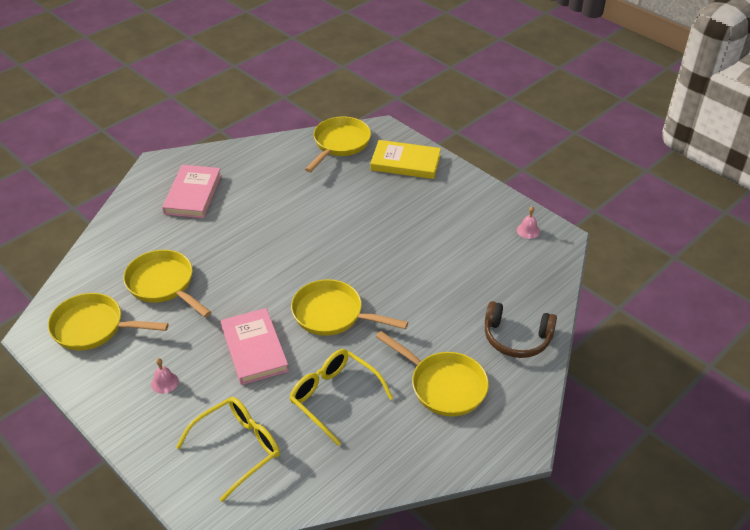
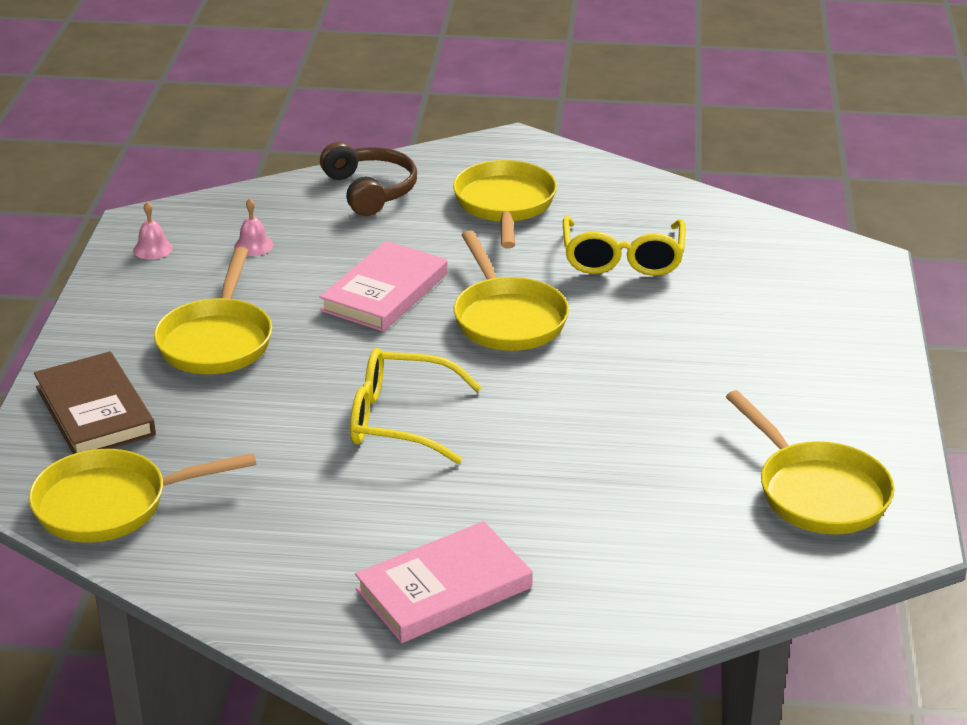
camera: 130 degrees left, 10 degrees down
(163, 284) = (661, 484): yellow pan -> yellow pan (217, 341)
(164, 382) = (789, 378): pink bell -> pink bell (253, 245)
(238, 448) = (775, 282): yellow glasses -> yellow glasses (399, 420)
(254, 349) = (644, 344): pink book -> pink book (385, 292)
(405, 163) = (95, 411): yellow book -> brown book

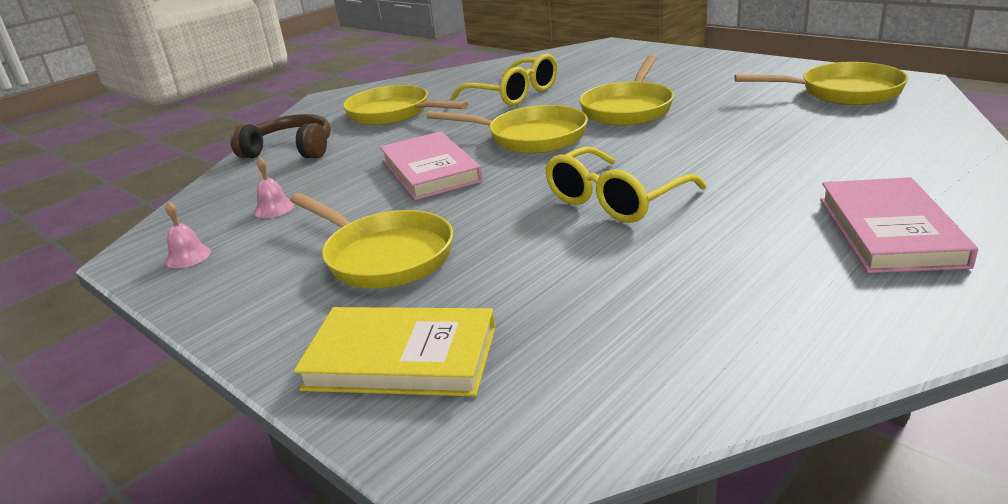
camera: 50 degrees left, 5 degrees down
(95, 411) = (401, 358): brown book -> yellow book
(110, 504) = (594, 392): yellow pan -> yellow pan (628, 109)

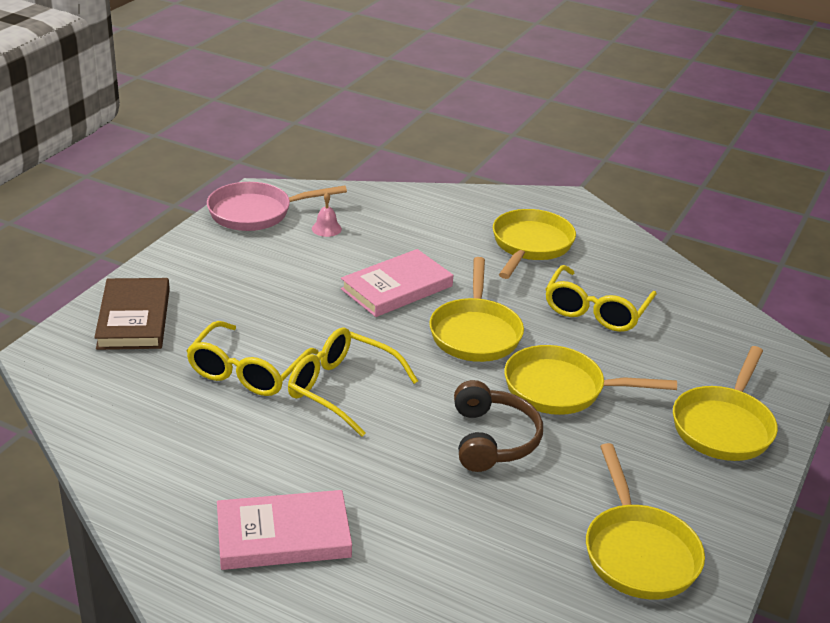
camera: 70 degrees right, 5 degrees up
(188, 256) = (256, 213): pink bell -> pink pan
(291, 150) = (437, 210): brown headphones -> brown headphones (492, 439)
(384, 256) = (252, 291): yellow pan -> yellow pan (723, 426)
(401, 358) = (134, 318): yellow book -> brown book
(570, 257) = (247, 372): none -> yellow glasses

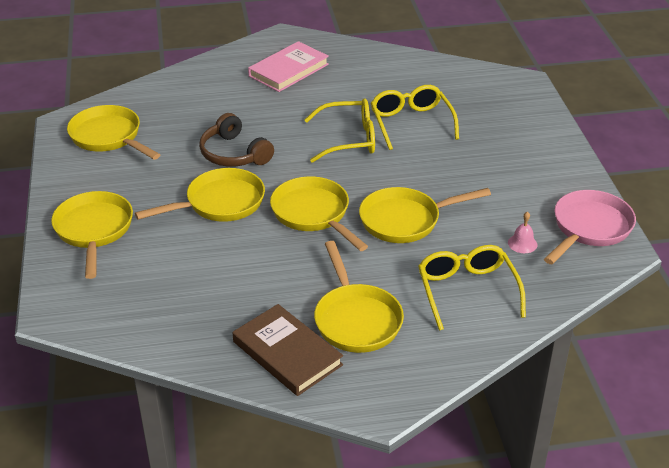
camera: 145 degrees right, 5 degrees up
(134, 318) = (518, 118): brown book -> brown book (287, 353)
(397, 288) = (405, 220): pink book -> yellow pan
(595, 311) = (246, 279): yellow glasses -> yellow glasses (467, 290)

